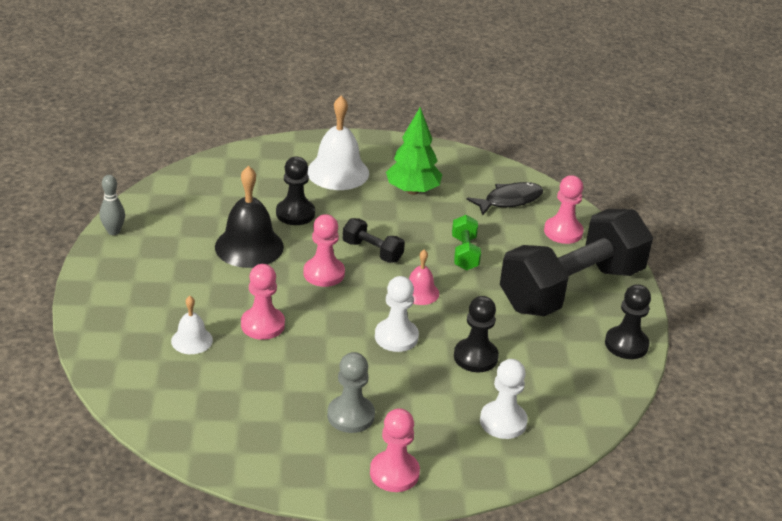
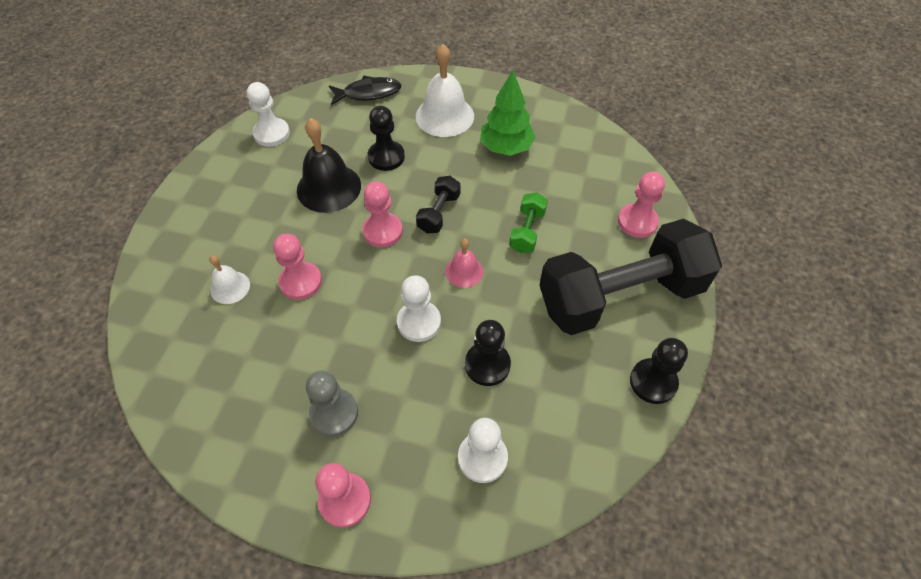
camera: 20 degrees right, 20 degrees up
(113, 231) = (221, 151): grey bowling pin -> none
(161, 209) = (272, 133): none -> white pawn
(372, 251) = (439, 213): black dumbbell -> black dumbbell turned 60 degrees clockwise
(509, 200) = (597, 174): black fish -> black fish (369, 93)

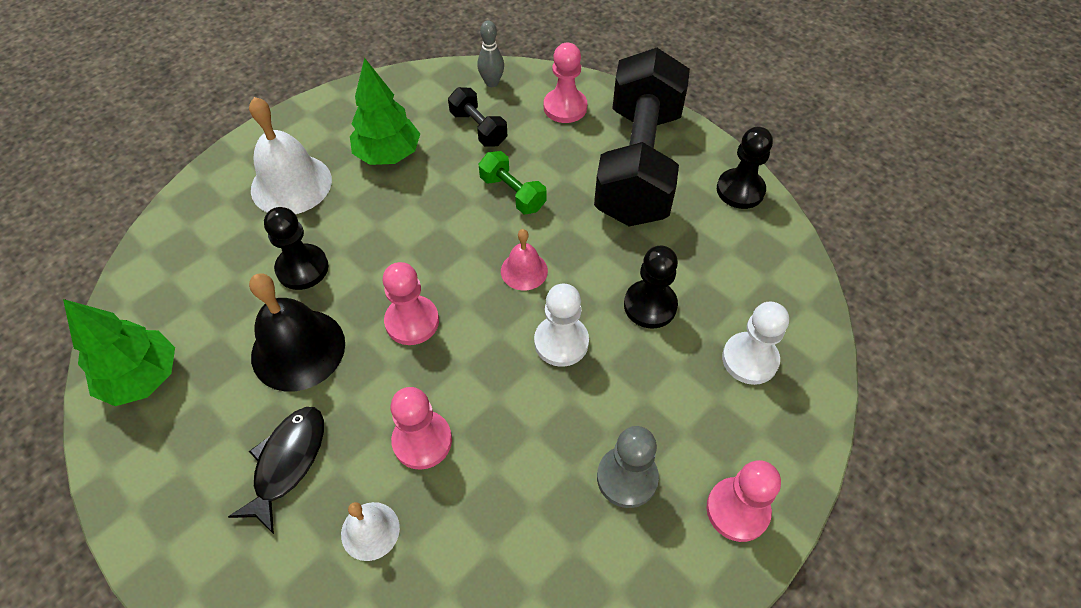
camera: 60 degrees left, 0 degrees up
(272, 133) = (142, 378): white pawn -> green tree
(369, 93) = (179, 239): black fish -> black fish (287, 462)
(439, 213) = (429, 256): black dumbbell -> black dumbbell (478, 128)
(621, 167) = (492, 83): none -> grey bowling pin

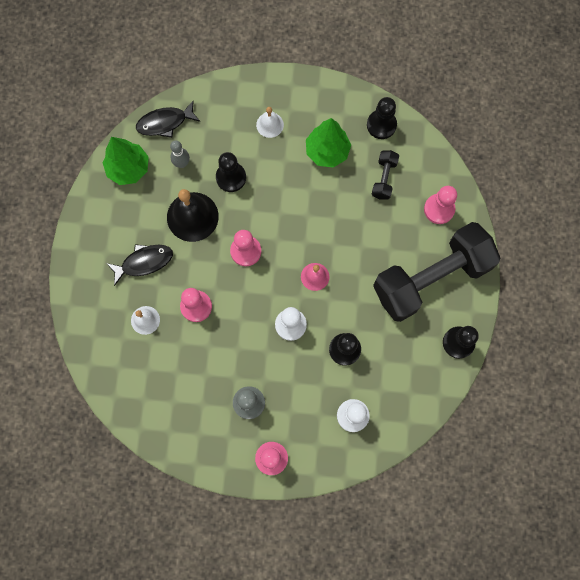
camera: 50 degrees right, 20 degrees up
(145, 288) = (165, 123): none -> black fish
(291, 184) = (270, 124): white bell -> white bell, size x0.54
(417, 92) = (381, 125): none -> black pawn
(492, 83) = (423, 156): grey bowling pin -> grey bowling pin (182, 163)
(512, 193) = (356, 232): green dumbbell -> none

